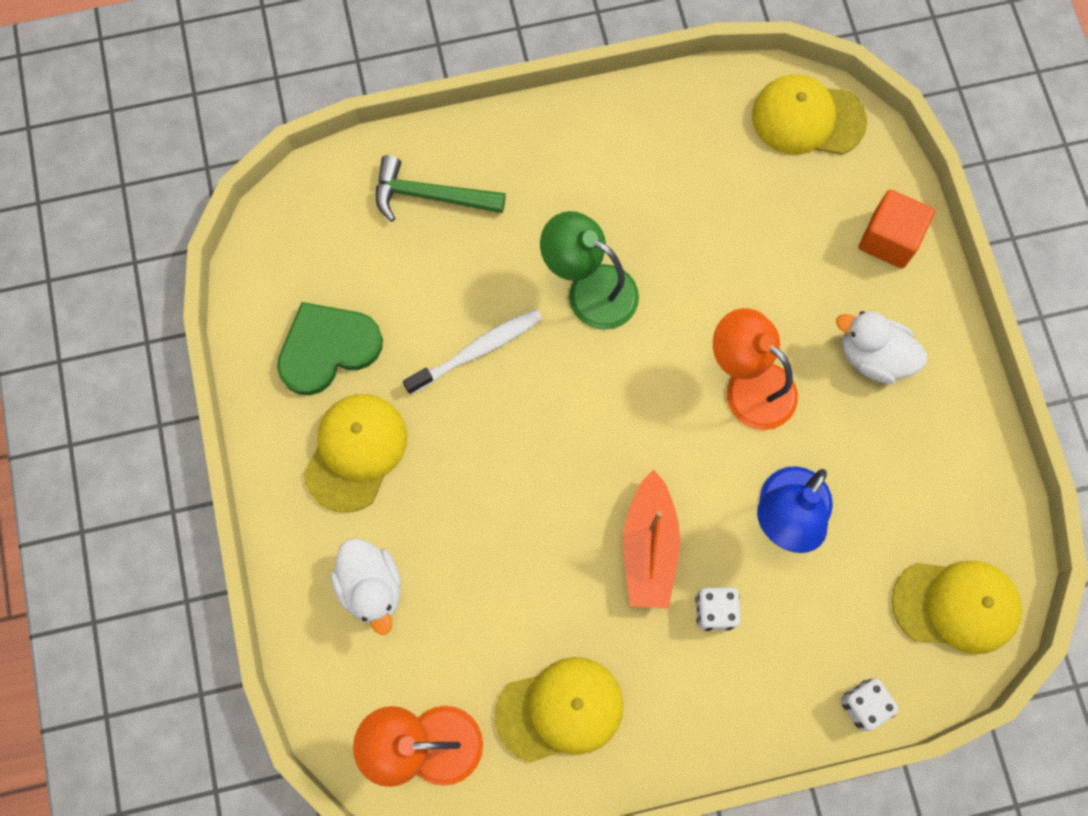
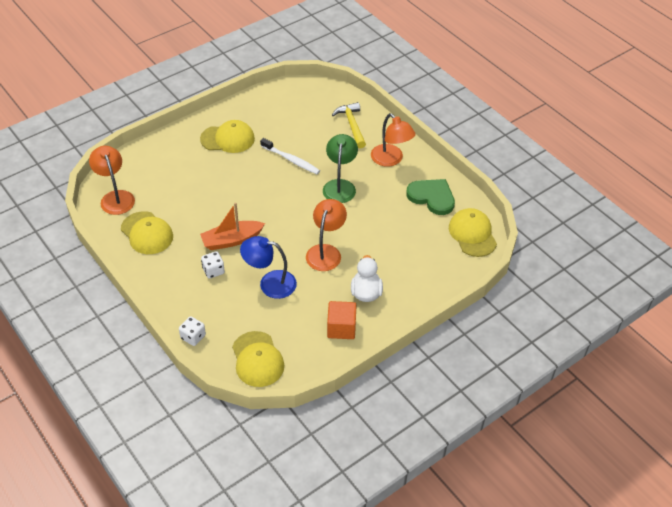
camera: 65 degrees right, 25 degrees down
(327, 348) = (267, 117): green heart -> green heart (432, 197)
(371, 587) = (173, 161): white duck -> none
(430, 196) = (352, 125): green hammer -> yellow hammer
(561, 168) = (391, 160): none -> orange lamp
(889, 239) = (430, 282): orange cube -> orange cube (341, 328)

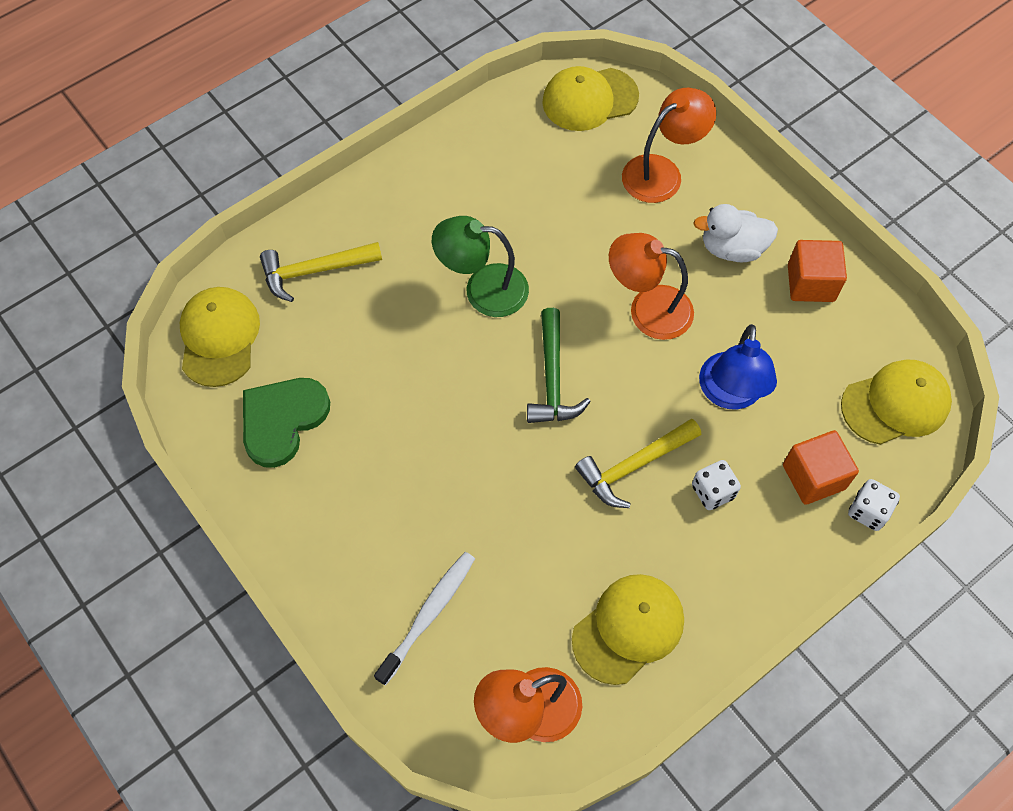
camera: 90 degrees left, 15 degrees up
(216, 315) = (813, 477): none -> orange cube
(228, 139) = (348, 497): yellow cap -> yellow cap (219, 337)
(232, 240) = (634, 466): orange boat -> yellow hammer
(285, 211) = (552, 378): none -> green hammer
(291, 160) = (413, 373): white toothbrush -> white toothbrush (428, 614)
(391, 160) = (413, 208): orange lamp -> orange lamp (662, 172)
(432, 197) = (507, 150): green heart -> green heart (282, 420)

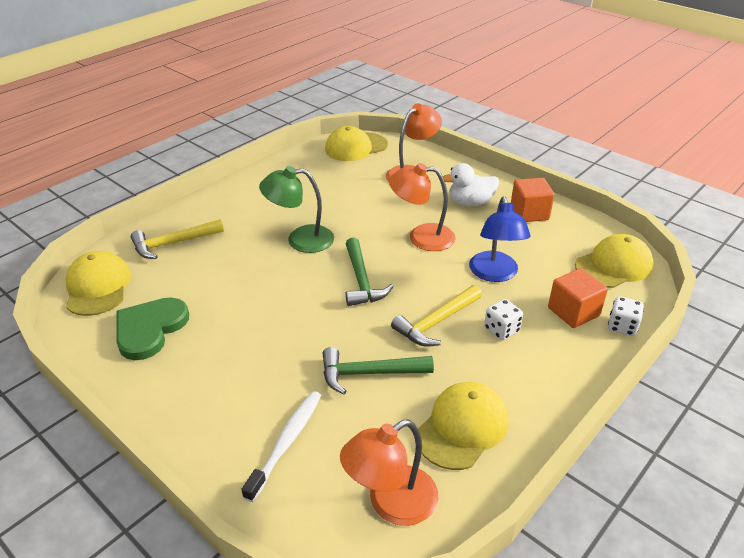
camera: 10 degrees left, 25 degrees down
(536, 533) = (369, 373): none -> green hammer

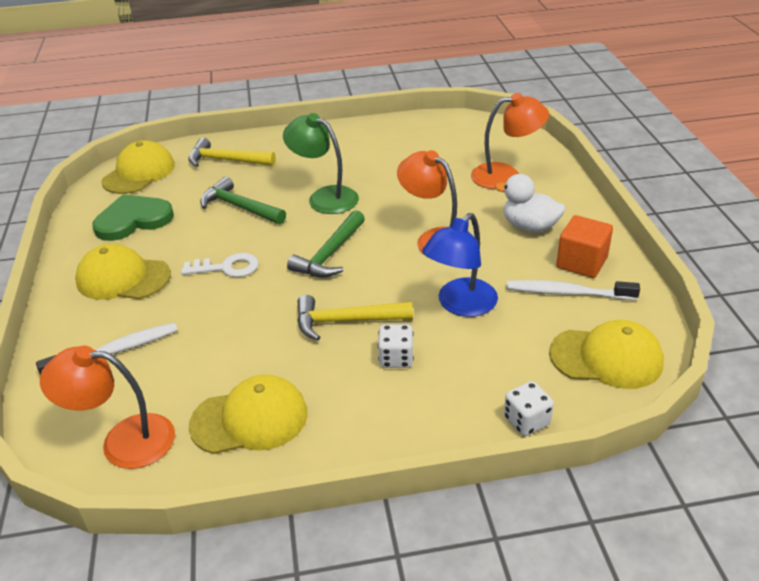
camera: 40 degrees right, 0 degrees up
(293, 328) = (227, 268): none -> white key
(356, 147) = (482, 131): yellow cap -> yellow cap (123, 278)
(369, 373) = (236, 333): green hammer -> green hammer (240, 207)
(545, 236) = (567, 293): none -> white toothbrush
(573, 312) = (492, 379): orange cube -> none

